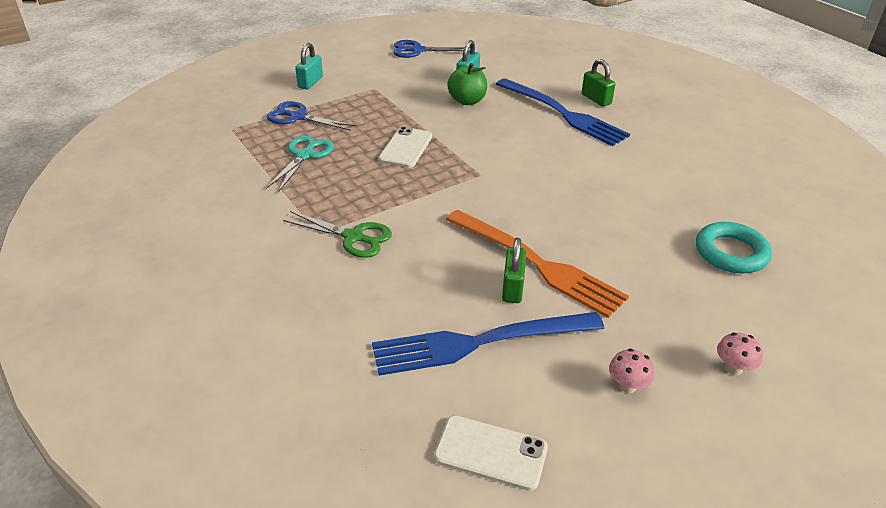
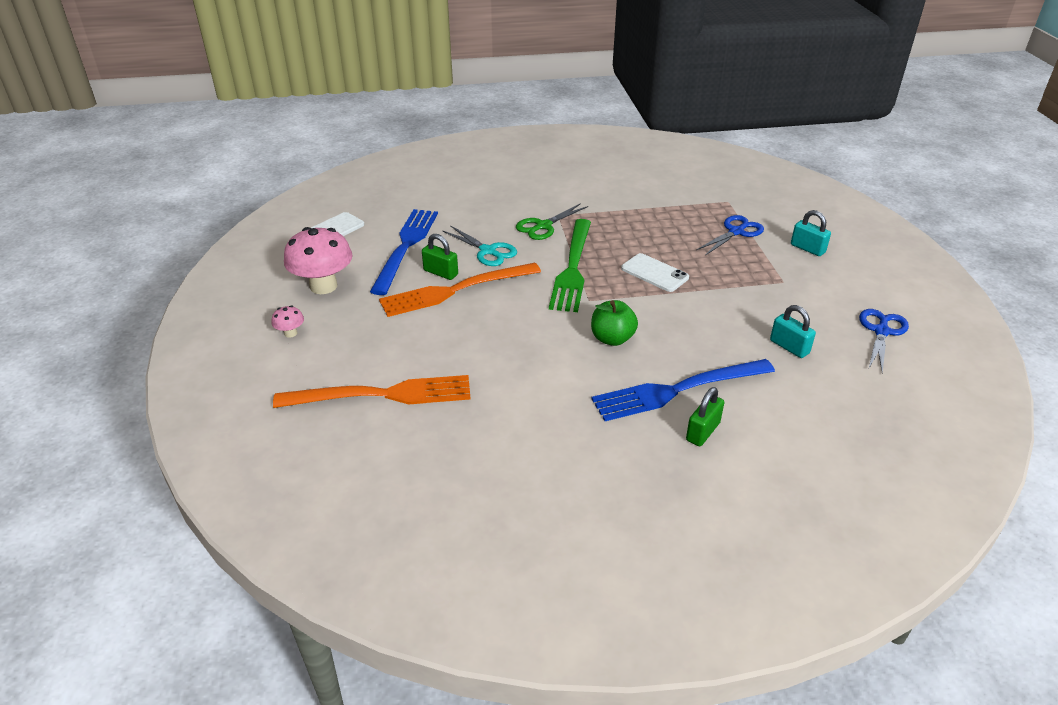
camera: 115 degrees right, 0 degrees up
(304, 155) = (667, 225): turquoise scissors -> turquoise scissors (488, 251)
(433, 195) = (572, 269): none -> green fork
(467, 101) = (734, 331): green apple -> green apple (612, 338)
(596, 99) = (702, 431): green padlock -> green padlock turned 45 degrees counterclockwise
(627, 386) = (323, 286): pink mushroom -> pink mushroom, size x2.25
(731, 253) = (384, 394): turquoise ring -> orange fork

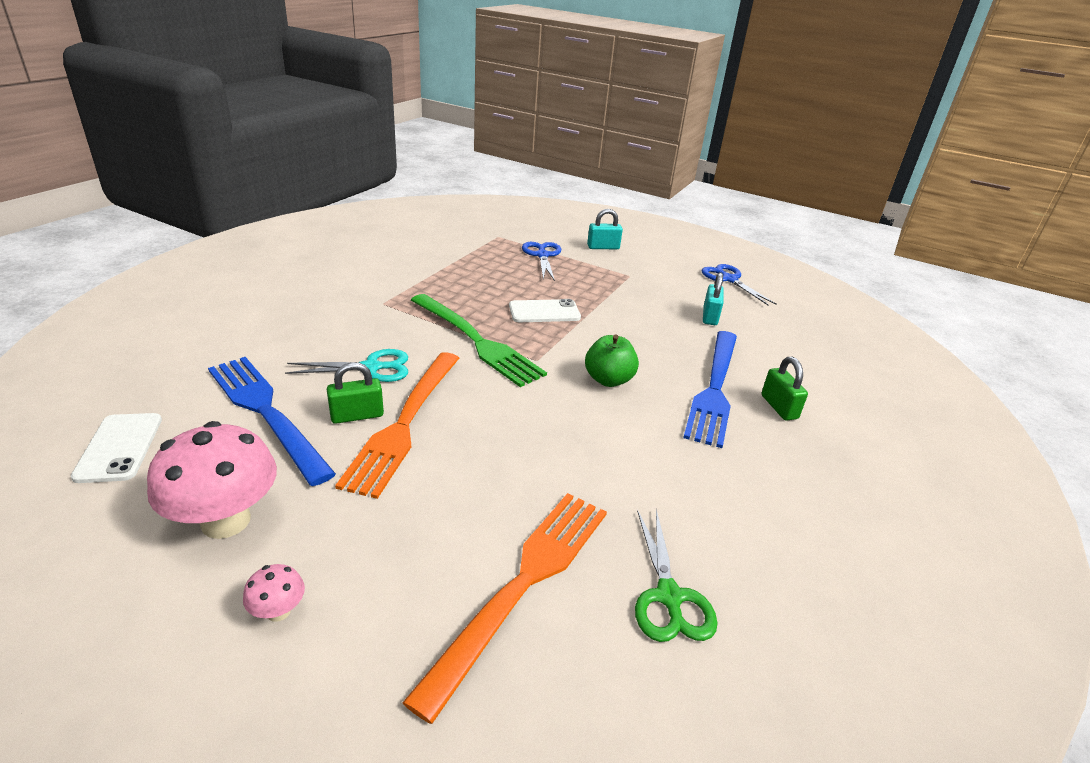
camera: 55 degrees left, 5 degrees down
(543, 226) = (386, 319): green scissors -> green scissors (669, 597)
(789, 347) = (710, 316): turquoise padlock -> turquoise padlock turned 75 degrees counterclockwise

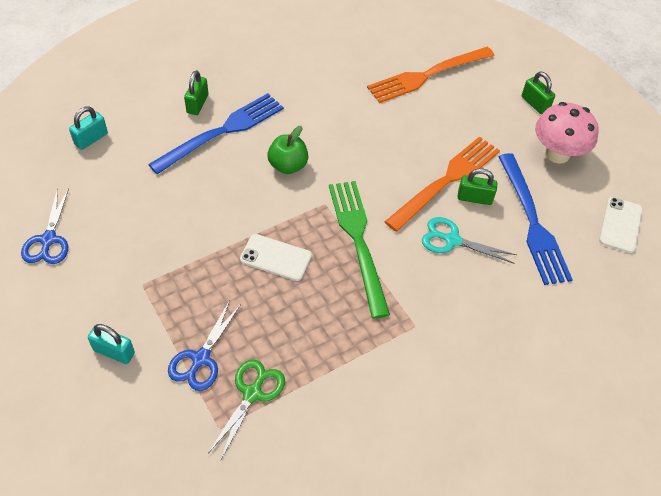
camera: 150 degrees left, 20 degrees up
(278, 611) = (535, 104): pink mushroom -> green padlock
(669, 597) = (368, 48): green scissors -> green scissors (252, 393)
(710, 316) = (136, 198): turquoise padlock -> turquoise padlock (91, 139)

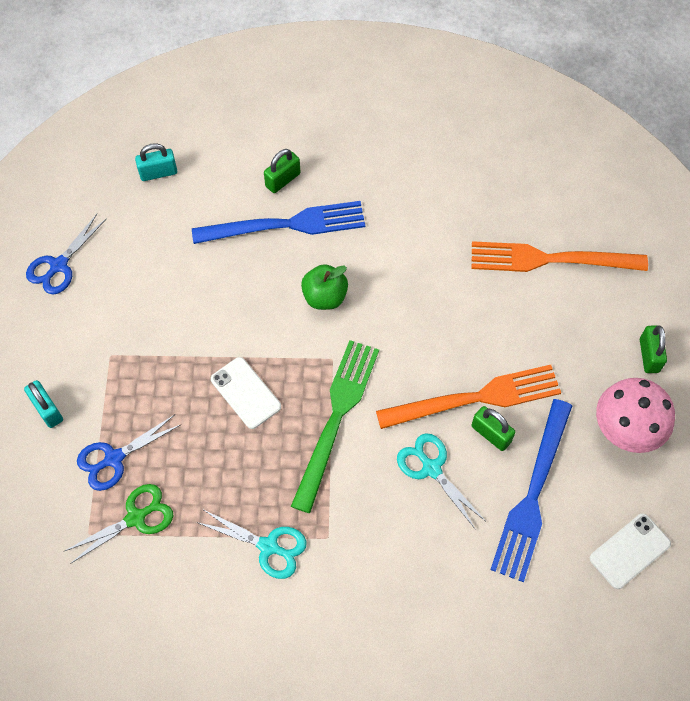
camera: 35 degrees right, 10 degrees up
(375, 356) = (268, 546): none -> turquoise scissors

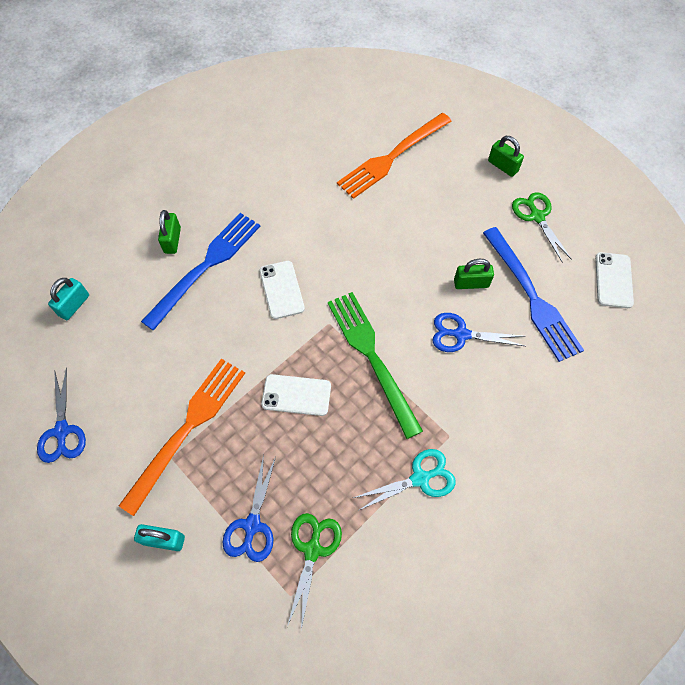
camera: 45 degrees left, 0 degrees up
(325, 297) = (281, 289): green apple -> white phone
(431, 468) = (461, 334): turquoise scissors -> blue scissors
(477, 397) = (440, 269): orange fork -> orange fork (188, 427)
(625, 430) = (537, 216): pink mushroom -> green scissors

